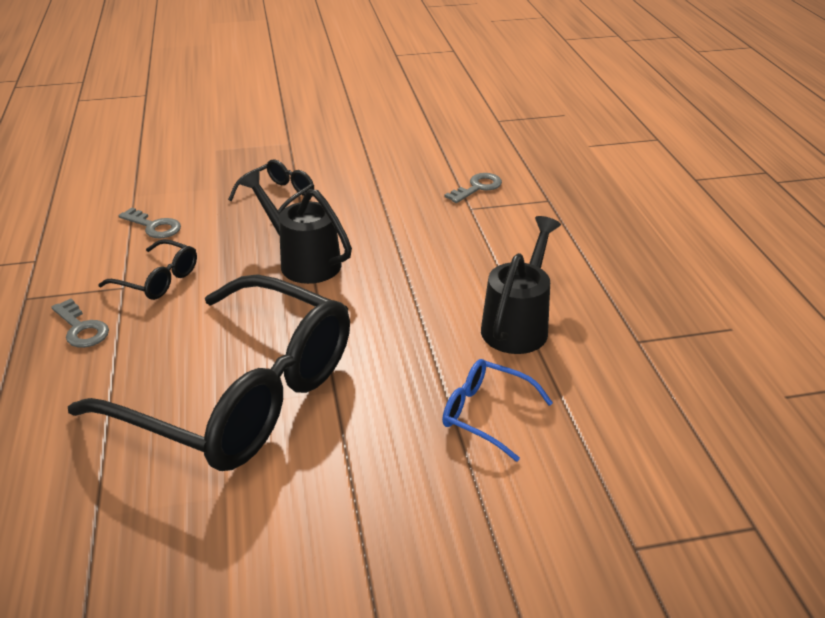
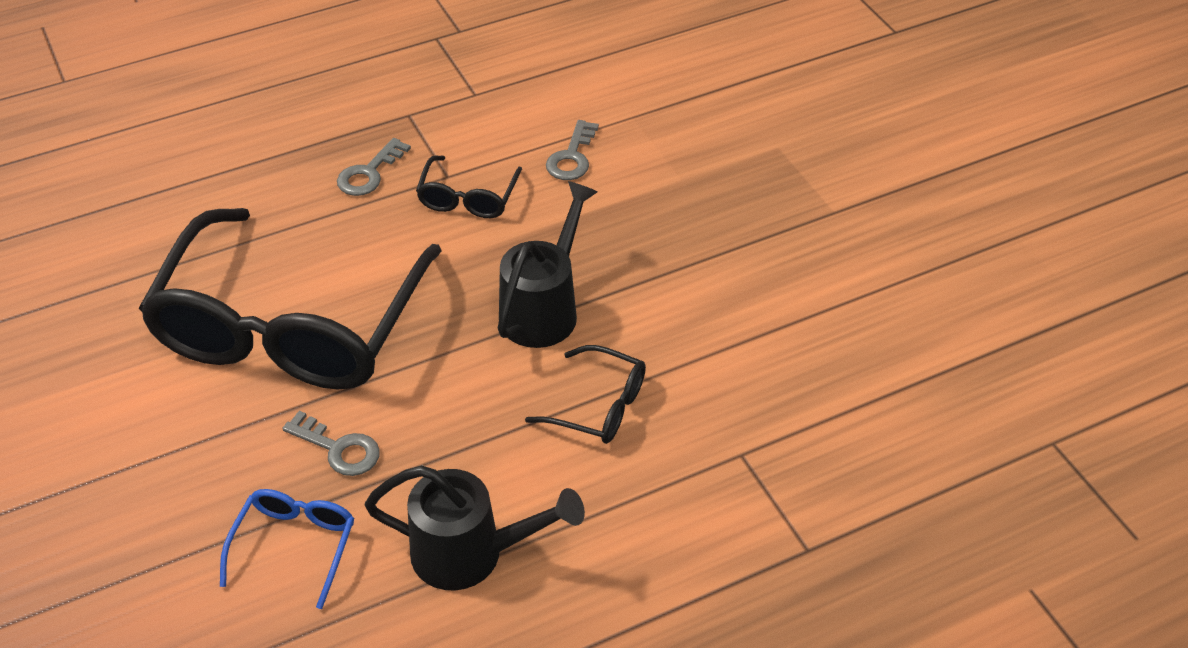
camera: 75 degrees right, 10 degrees up
(278, 196) = (685, 243): black glasses -> black glasses (599, 406)
(478, 187) = (806, 453): grey key -> grey key (339, 449)

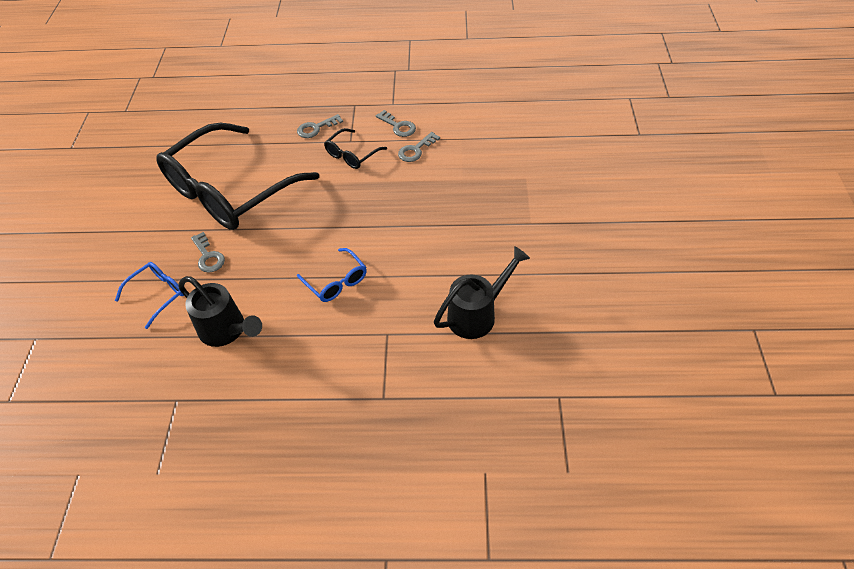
camera: 30 degrees right, 5 degrees up
(513, 128) = (398, 126): none -> grey key
(544, 309) = (346, 223): black watering can -> black watering can (477, 314)
(599, 406) = (336, 281): black glasses -> blue glasses

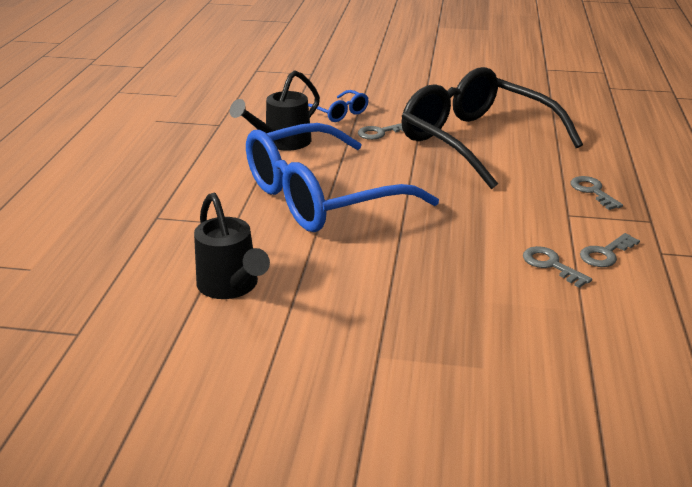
camera: 95 degrees right, 20 degrees down
(336, 281) = (321, 197): blue glasses -> blue glasses, size x2.44
(352, 155) = (538, 214): black glasses -> none

